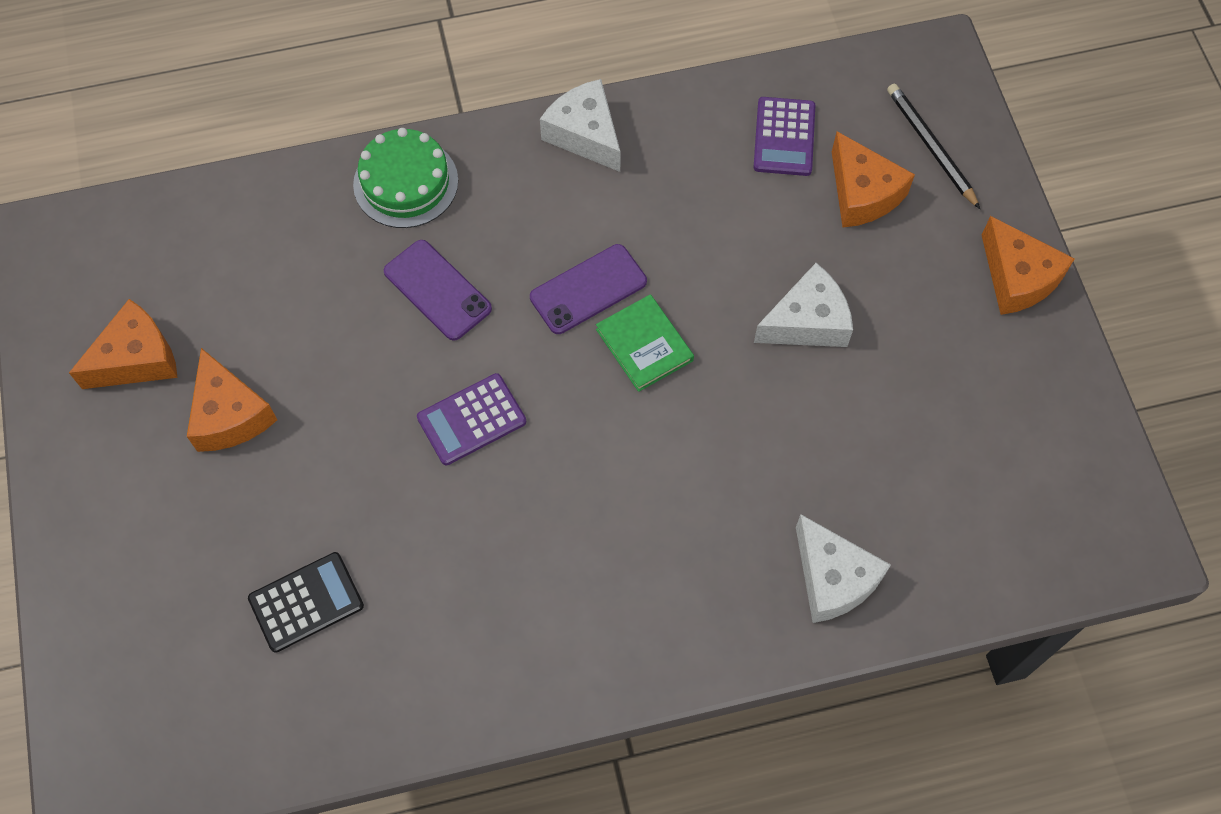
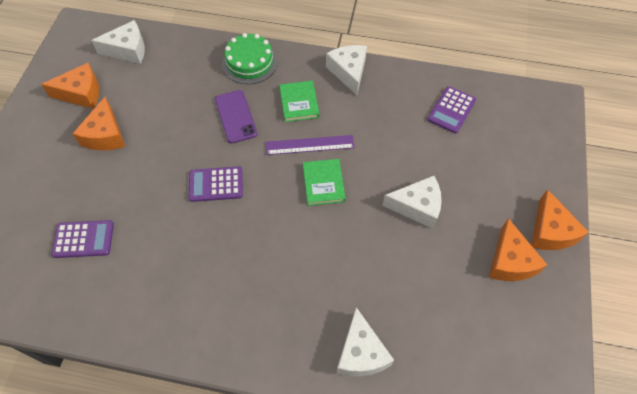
camera: 25 degrees right, 5 degrees down
(171, 244) = (128, 50): none -> white cheese
(306, 602) = (83, 239): black calculator -> purple calculator
(531, 223) = (299, 103): none -> green book
(588, 289) = (310, 145): purple phone -> purple ruler
(862, 193) = (480, 153): orange cheese -> orange cheese (510, 261)
(931, 147) = (531, 144): black pencil -> none

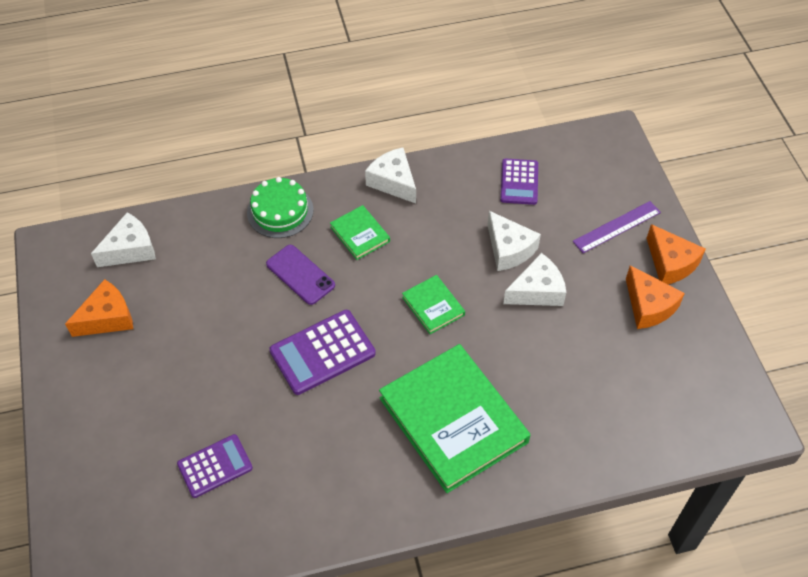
camera: 25 degrees left, 5 degrees down
(105, 135) = (166, 351): orange cheese -> none
(216, 184) = (322, 352): purple calculator -> purple calculator, size x1.50
(285, 286) = (453, 420): none -> green book
(310, 145) = (397, 273): purple ruler -> purple ruler (616, 227)
(361, 353) = (559, 448): white cheese -> white cheese (509, 249)

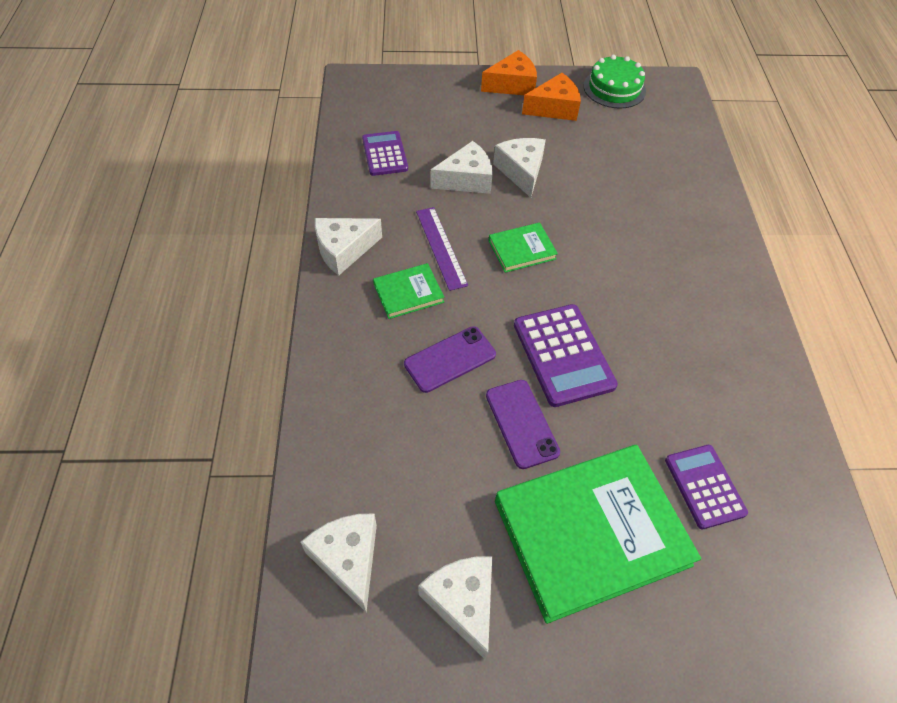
camera: 80 degrees left, 0 degrees up
(107, 318) = (463, 602): orange cheese -> white cheese
(250, 332) = (522, 423): none -> purple phone
(280, 211) = (346, 365): green cake -> green cake (614, 88)
(453, 420) = (658, 261): green book -> green book (591, 533)
(519, 182) = (384, 154): purple calculator -> purple calculator turned 120 degrees counterclockwise
(616, 227) = (462, 105): purple ruler -> purple ruler (441, 247)

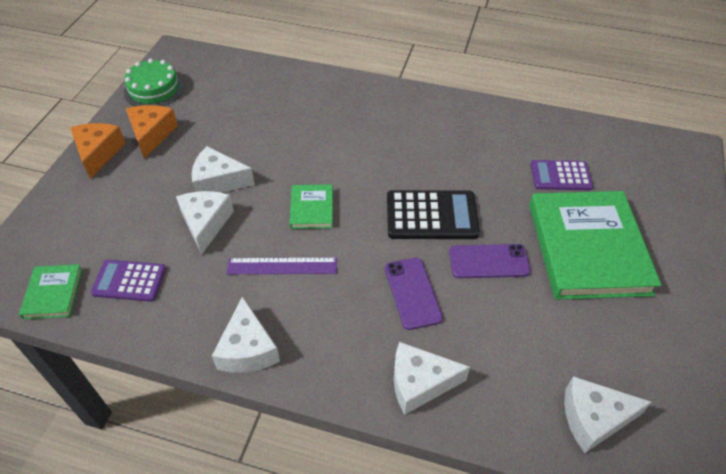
camera: 70 degrees left, 5 degrees down
(408, 293) = (327, 306): green book -> green book (53, 293)
(463, 602) = (635, 343): white cheese -> white cheese (419, 383)
(563, 355) = (431, 215): purple calculator -> black calculator

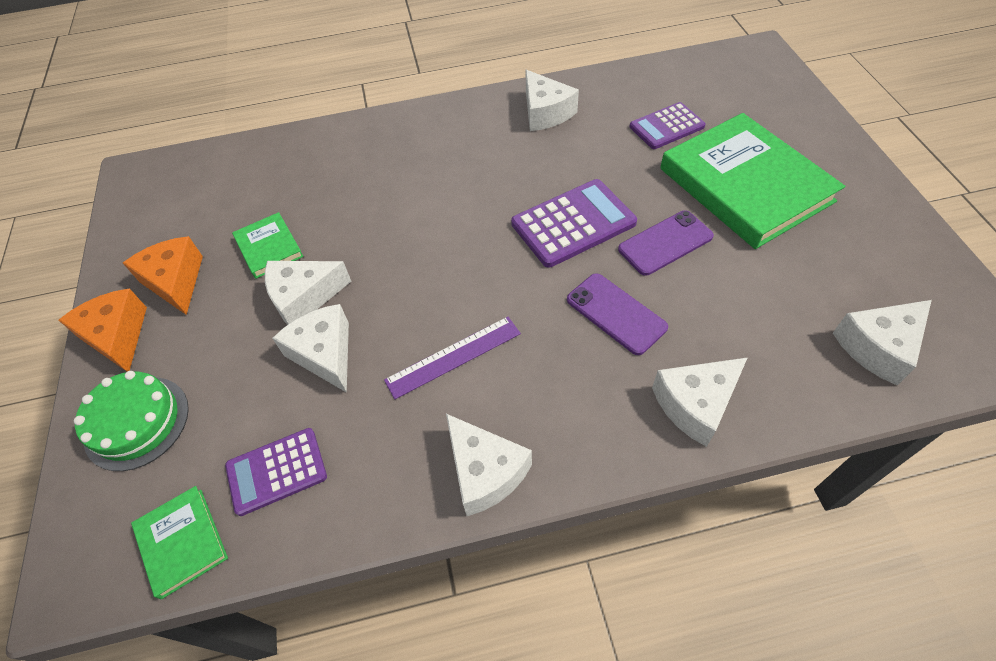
camera: 25 degrees left, 5 degrees up
(154, 89) = (138, 227): green cake -> green cake (137, 422)
(312, 208) = (439, 276): green book -> green book (269, 247)
(431, 215) = (573, 223): black calculator -> purple calculator
(474, 125) = (545, 113): none -> white cheese

